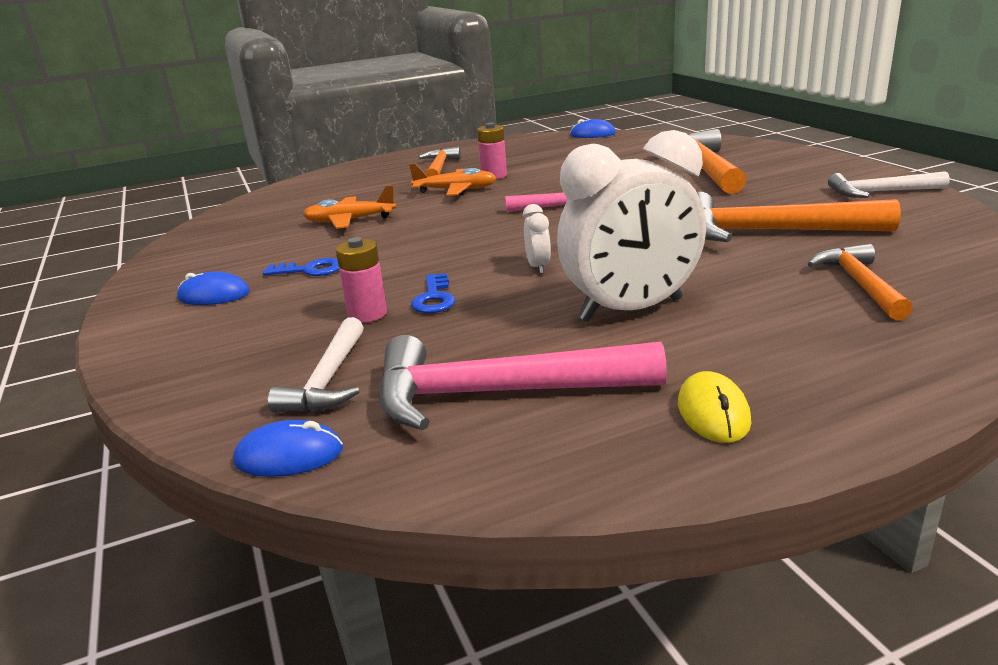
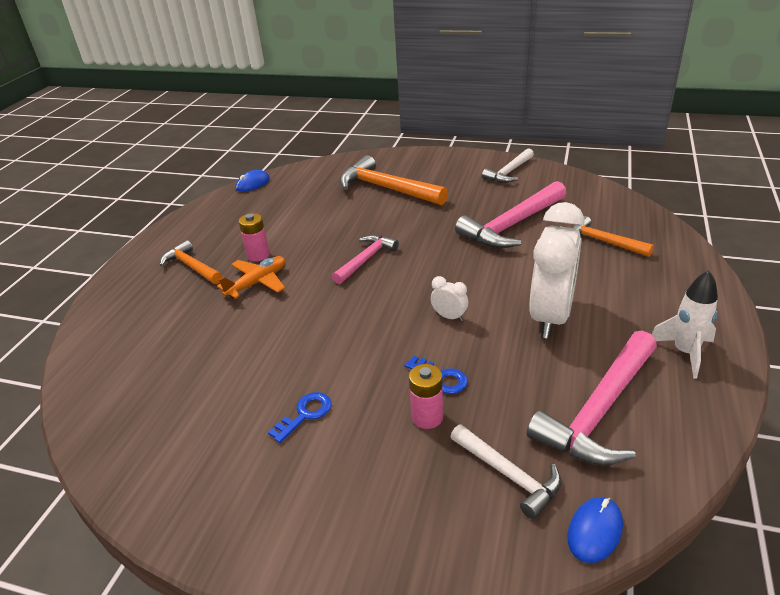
camera: 50 degrees left, 10 degrees up
(214, 295) = (279, 486): blue mouse -> none
(350, 221) = (232, 355): orange plane -> none
(713, 412) = (684, 352): yellow mouse -> white rocket
(769, 232) = (511, 225): orange hammer -> pink hammer

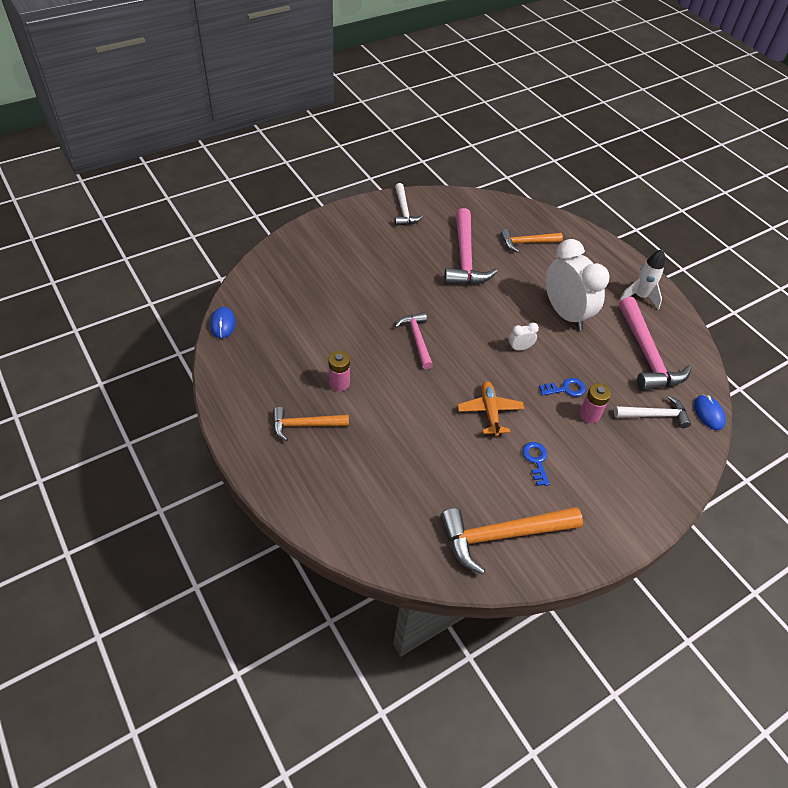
camera: 55 degrees left, 15 degrees up
(257, 283) = (375, 404): orange plane -> orange plane (490, 412)
(386, 188) = (341, 270): orange hammer -> orange hammer (501, 535)

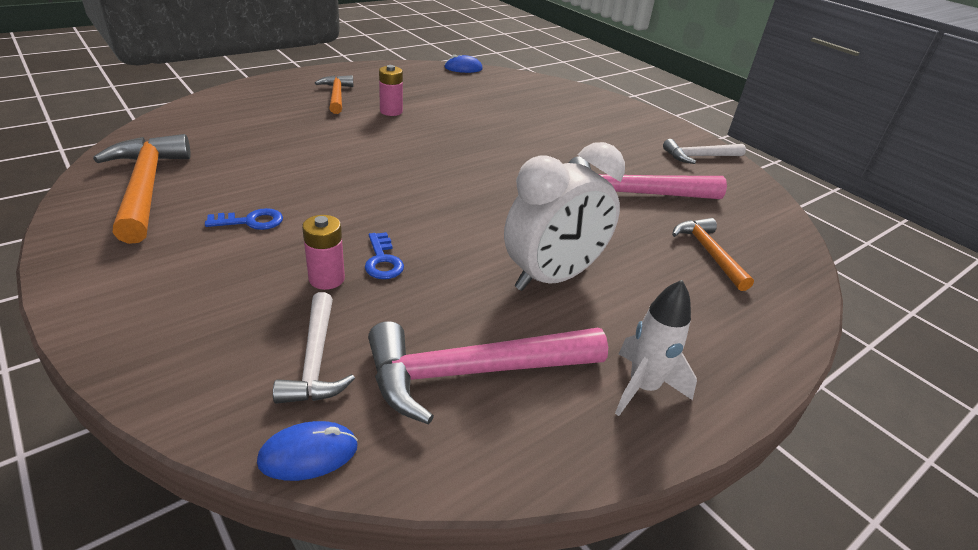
camera: 85 degrees right, 15 degrees down
(417, 339) = (464, 153): pink hammer -> none
(490, 412) = (343, 193): orange plane -> none
(519, 348) = (463, 226): white clock -> none

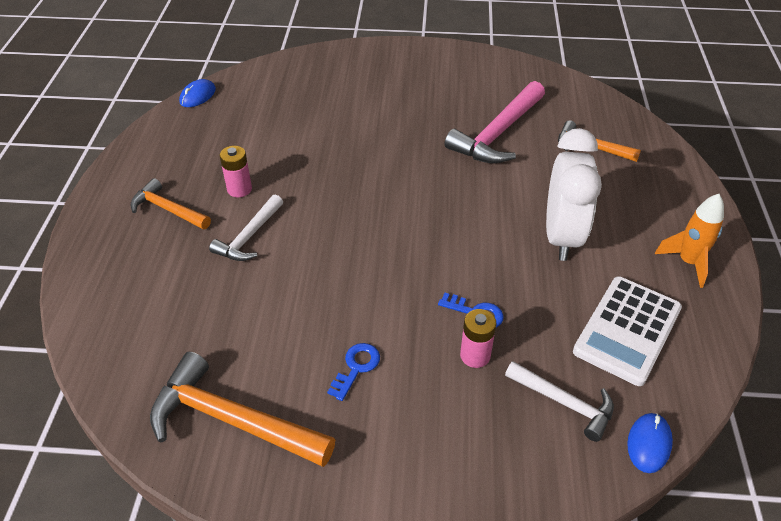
camera: 45 degrees left, 10 degrees up
(472, 373) = (627, 330): pink hammer -> white calculator
(642, 388) = (688, 262): white rocket -> orange rocket
(699, 157) = (477, 68): white hammer -> white hammer (249, 237)

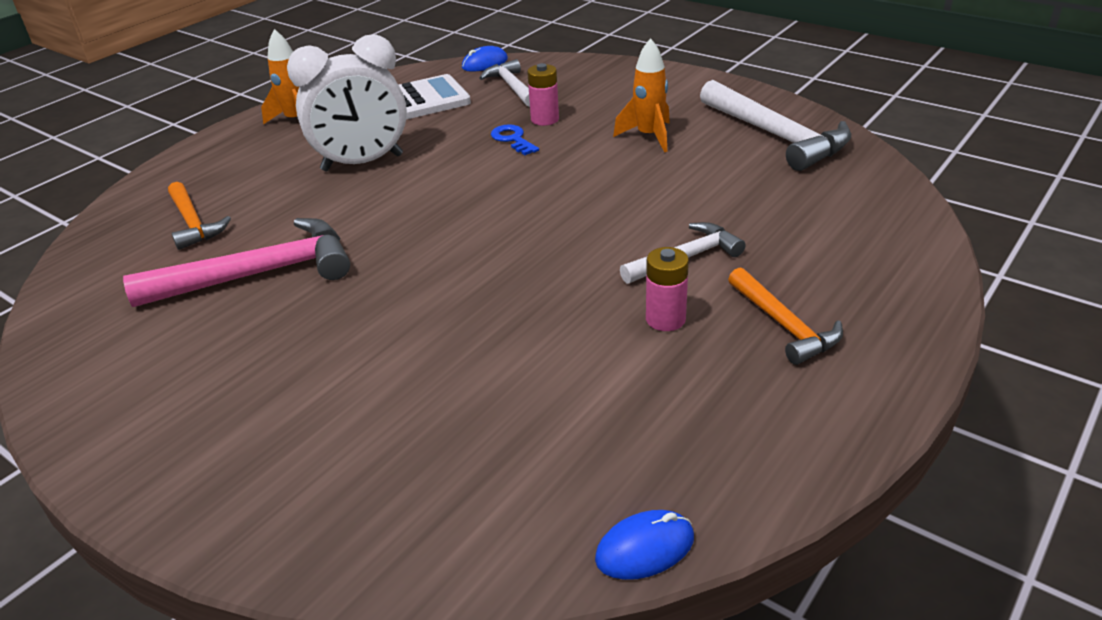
camera: 145 degrees left, 10 degrees down
(231, 420) = (777, 136): orange hammer -> white hammer
(356, 367) = (649, 137): blue key -> orange rocket
(561, 236) = (362, 163): white clock -> white clock turned 150 degrees counterclockwise

